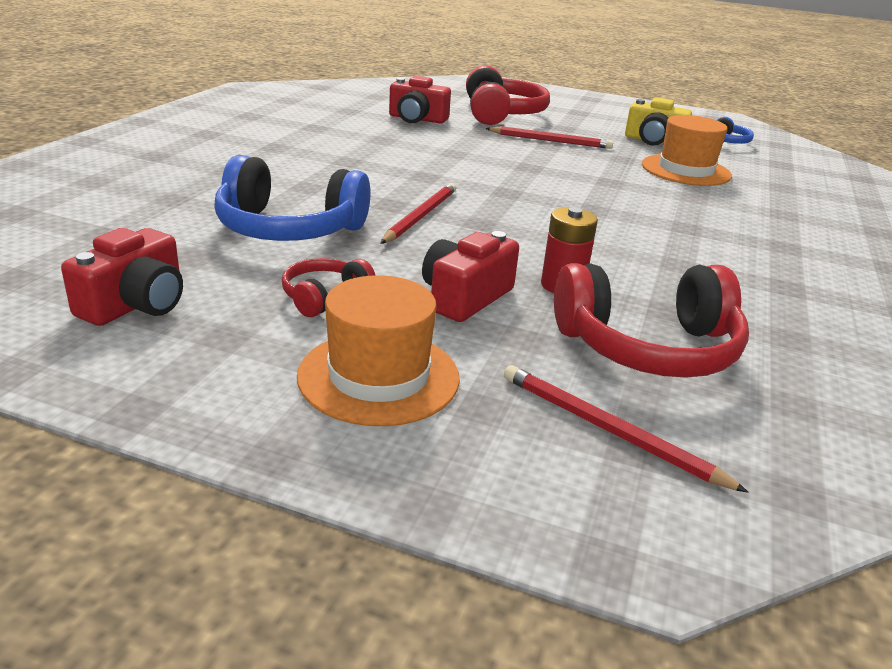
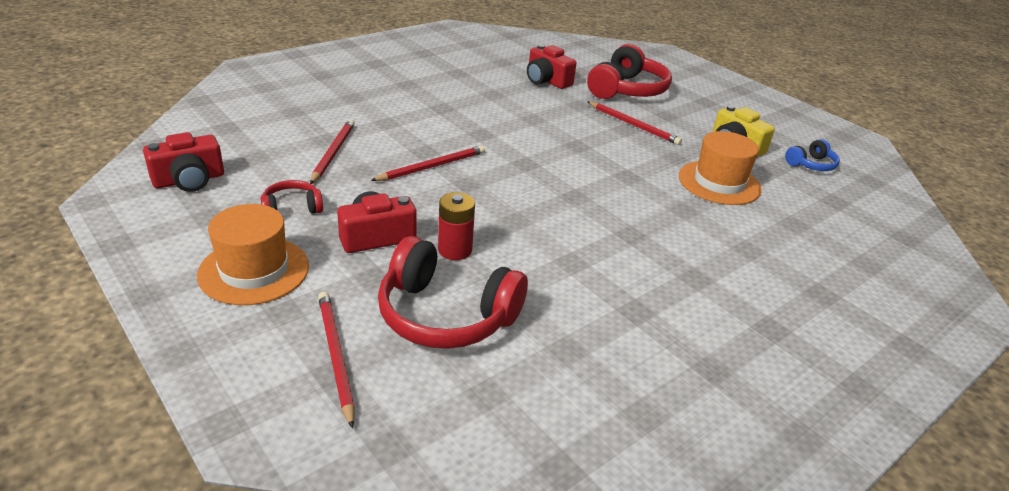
camera: 30 degrees right, 5 degrees up
(289, 229) = (333, 153): blue headphones -> red pencil

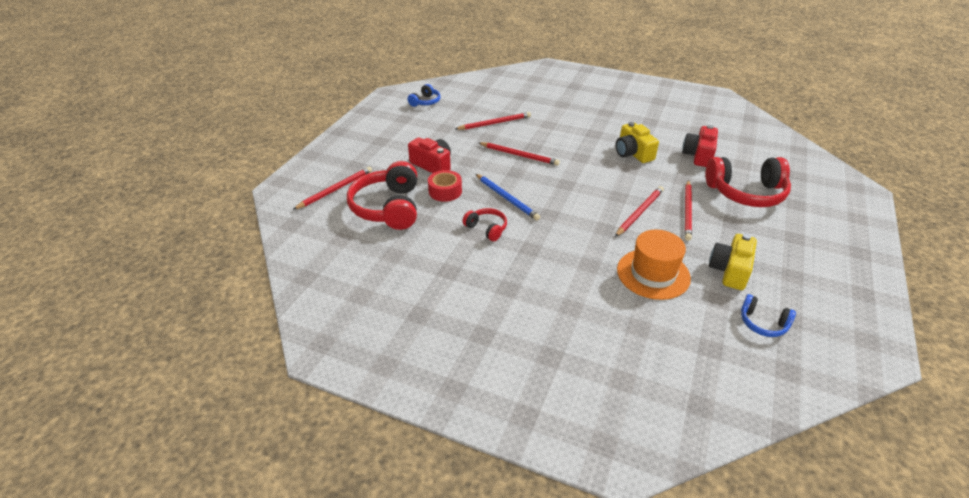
camera: 65 degrees right, 5 degrees up
(189, 180) = (425, 102): red camera -> blue headphones
(254, 270) = (375, 146): orange hat -> none
(292, 208) = (431, 134): red headphones -> red headphones (486, 229)
(455, 250) = (445, 191): red battery -> red tape
(507, 106) = (633, 153): none -> yellow camera
(517, 211) = (507, 198): none -> blue pencil
(615, 147) = (639, 212): none -> red pencil

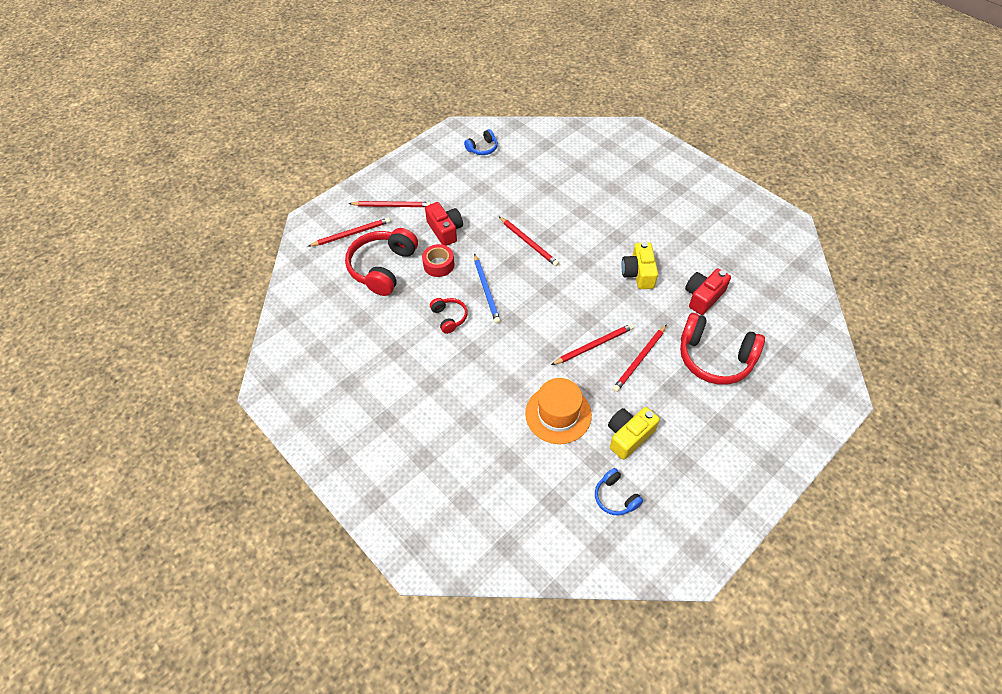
camera: 25 degrees right, 15 degrees up
(494, 123) = (530, 195): red pencil -> red pencil (392, 206)

